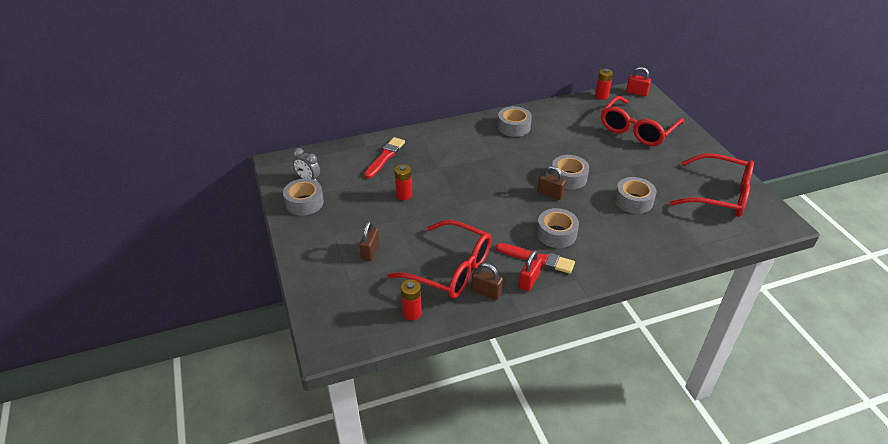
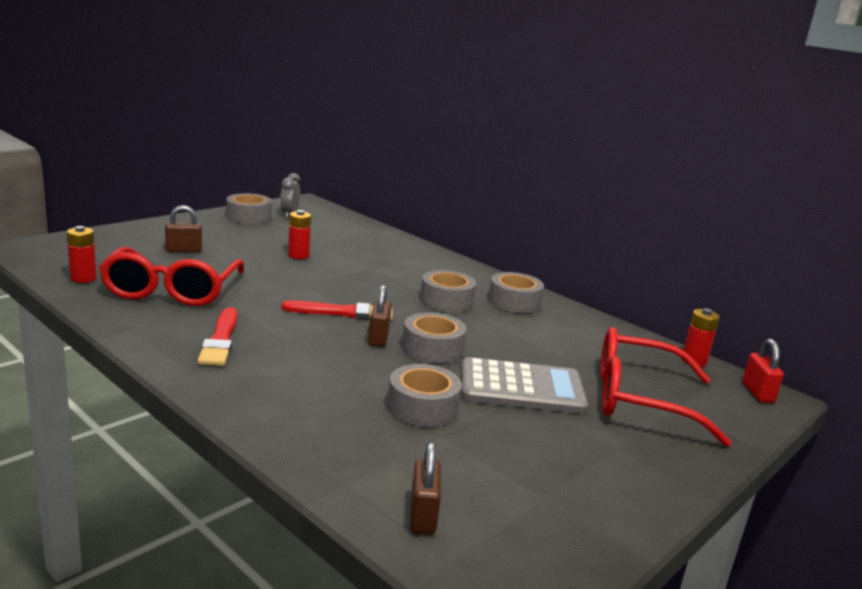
camera: 60 degrees right, 20 degrees down
(385, 157) = (363, 241): red brush -> red brush (342, 312)
(486, 292) = (135, 313): brown padlock -> brown padlock (422, 516)
(529, 281) = (169, 338): red padlock -> none
(556, 234) = (286, 349): grey tape -> grey tape (446, 300)
(619, 162) = (521, 388): none -> grey calculator
(719, 195) = (531, 504): red glasses -> none

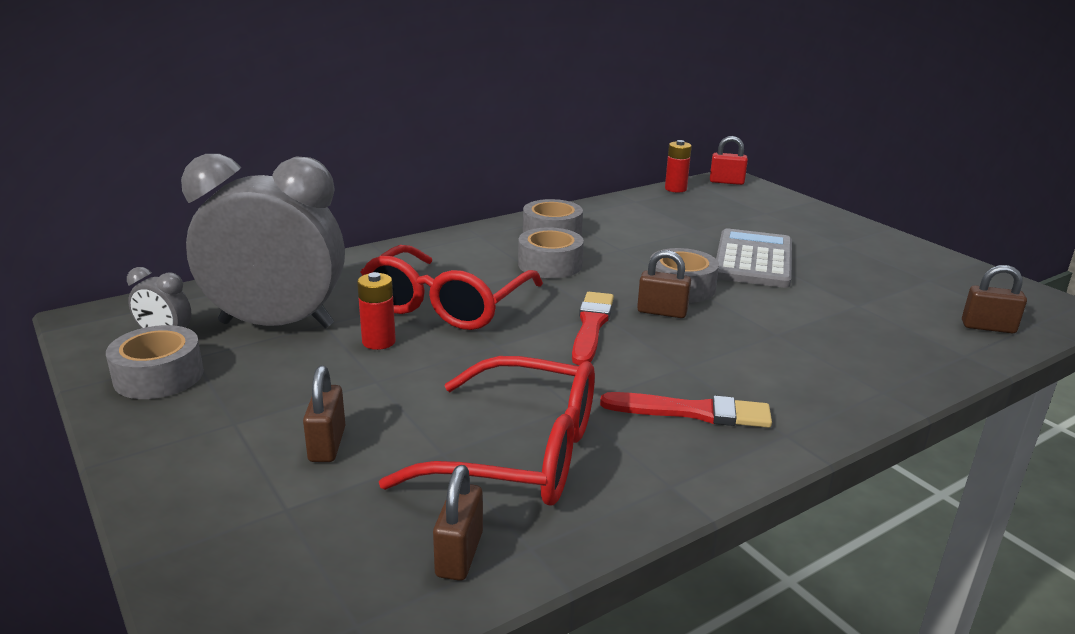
camera: 75 degrees left, 5 degrees up
(83, 278) = (459, 554): red battery -> brown padlock
(312, 233) = (276, 324): none -> grey clock
(422, 407) = (811, 307): grey tape -> none
(638, 399) = (755, 221): red glasses -> red glasses (446, 305)

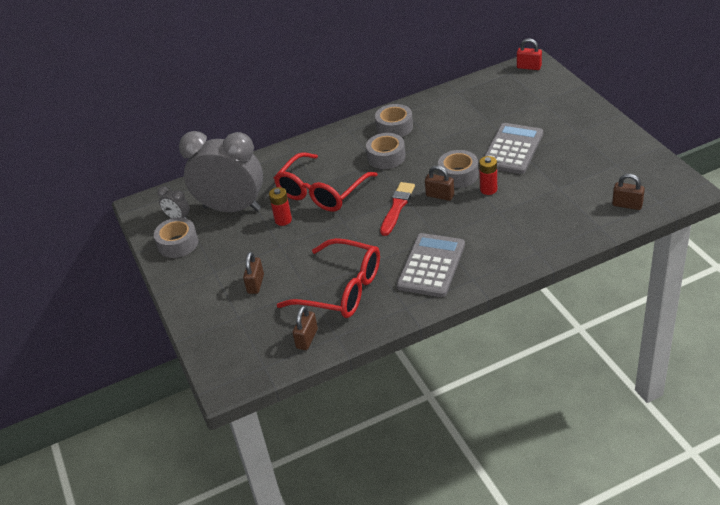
camera: 15 degrees right, 15 degrees up
(675, 189) = (489, 77): red battery -> red battery (488, 189)
(692, 412) = (431, 266): red brush -> grey calculator

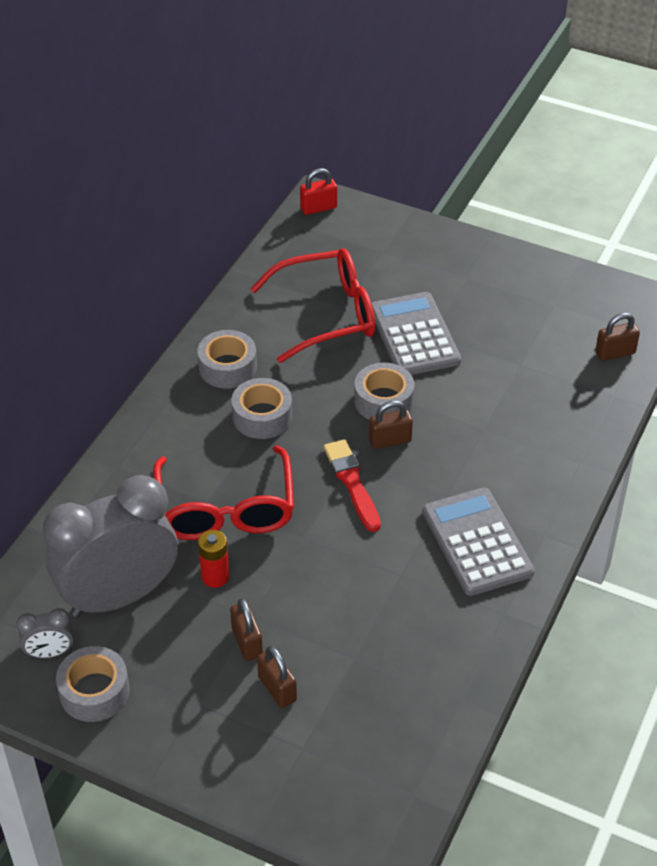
camera: 45 degrees left, 5 degrees up
(307, 339) = (427, 725): brown padlock -> brown padlock (247, 642)
(342, 289) = (401, 634): red glasses -> red glasses (327, 314)
(488, 189) = (440, 404): red battery -> none

